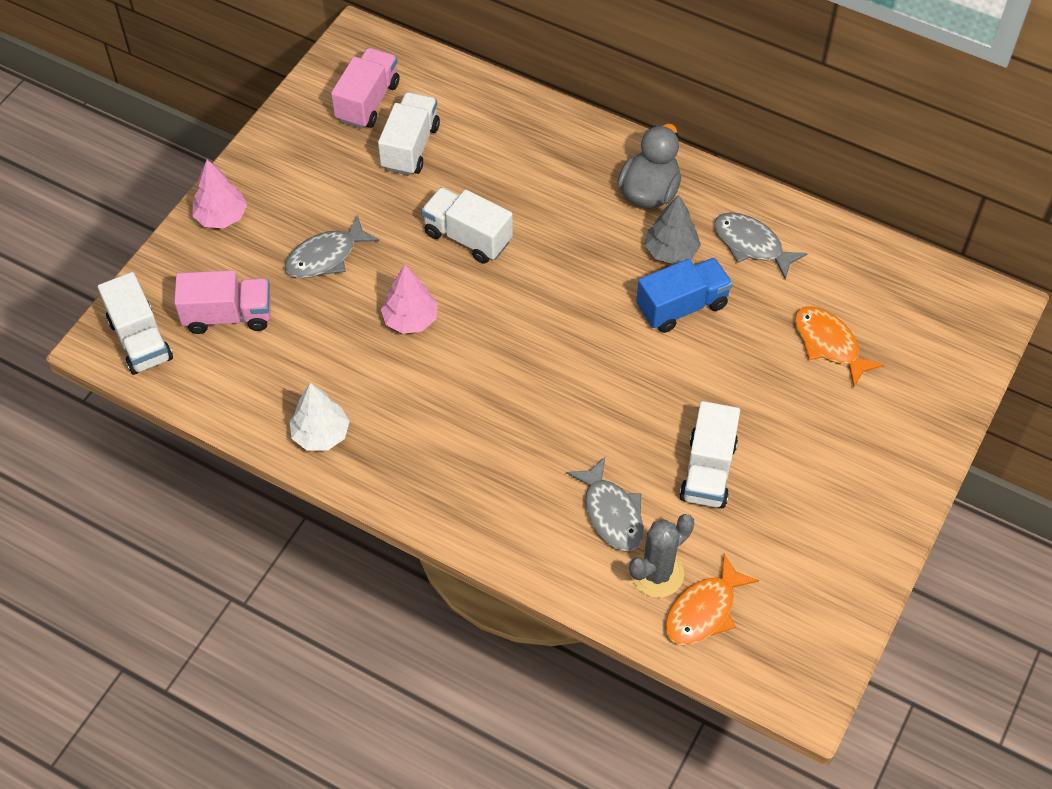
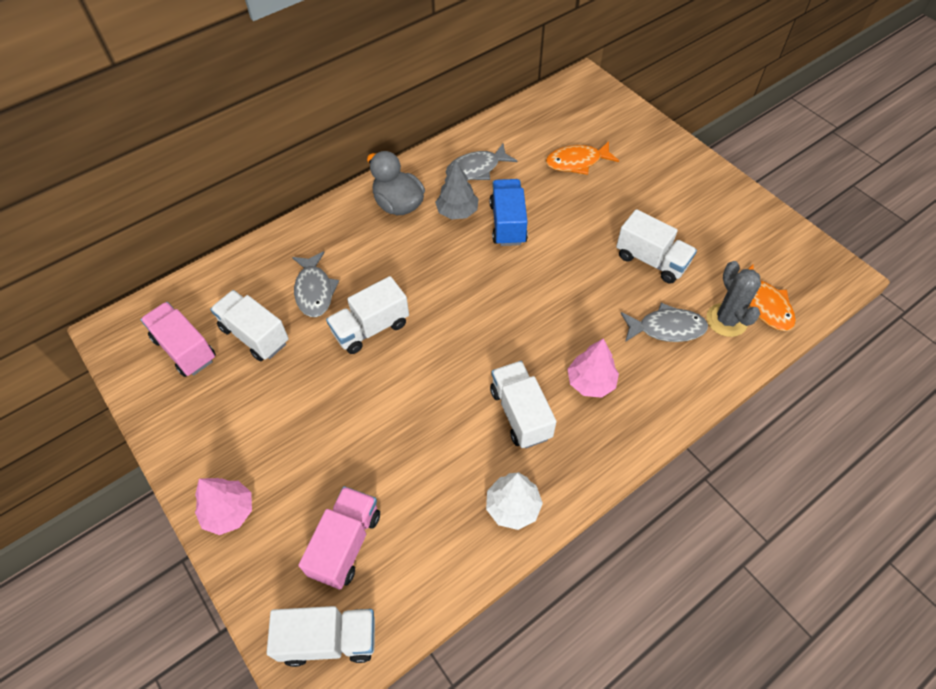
camera: 65 degrees left, 0 degrees up
(326, 257) = (328, 438): grey fish -> grey fish (314, 291)
(410, 319) = (429, 396): pink tree -> pink tree (591, 382)
(428, 406) = (520, 413): none -> white truck

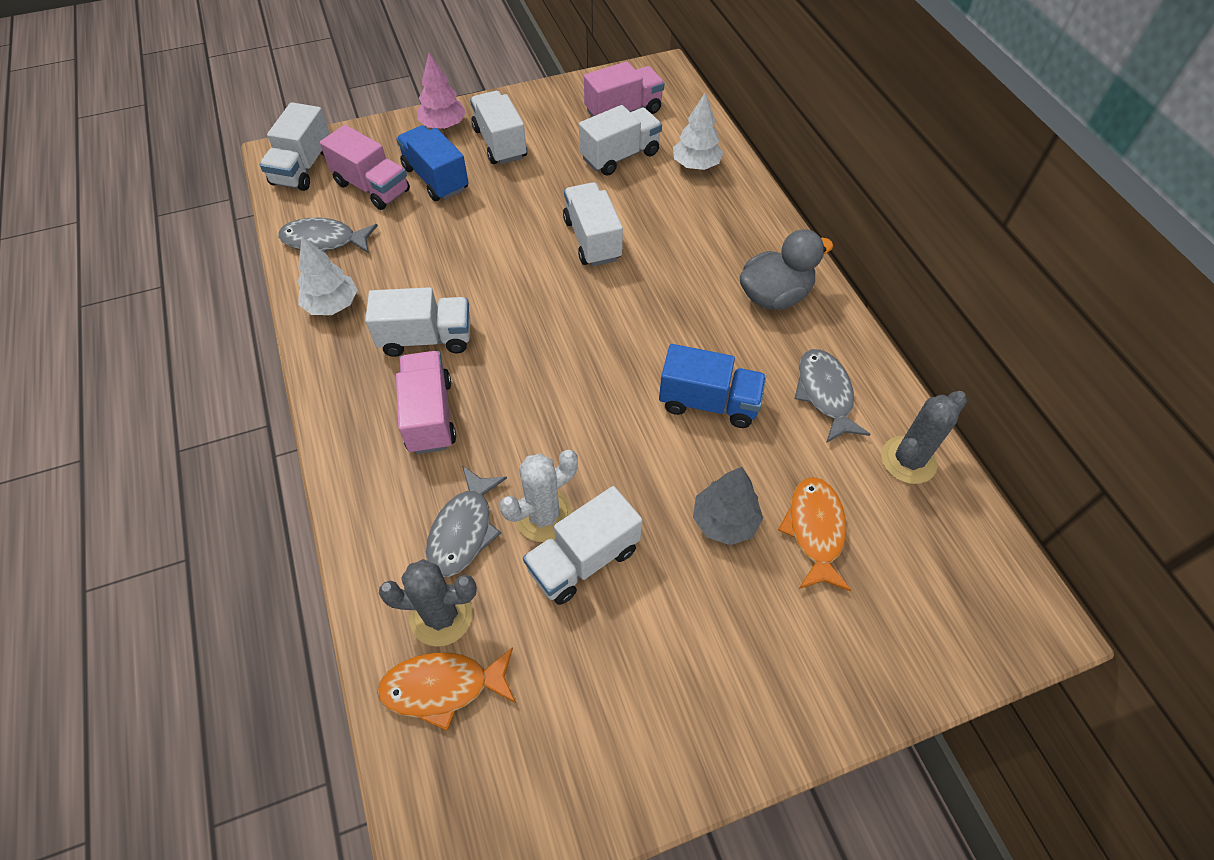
camera: 105 degrees right, 0 degrees up
(252, 444) = (500, 143): none -> white truck
(257, 277) = (696, 165): none -> white tree
(314, 291) = (661, 204): grey fish -> grey fish (324, 241)
(319, 485) = (436, 178): none -> blue truck
(457, 212) = (745, 352): grey tree -> grey tree (724, 521)
(510, 129) = (908, 460): none -> grey cactus
(591, 382) = (429, 415): pink tree -> pink truck
(634, 288) = (544, 516): none -> white cactus

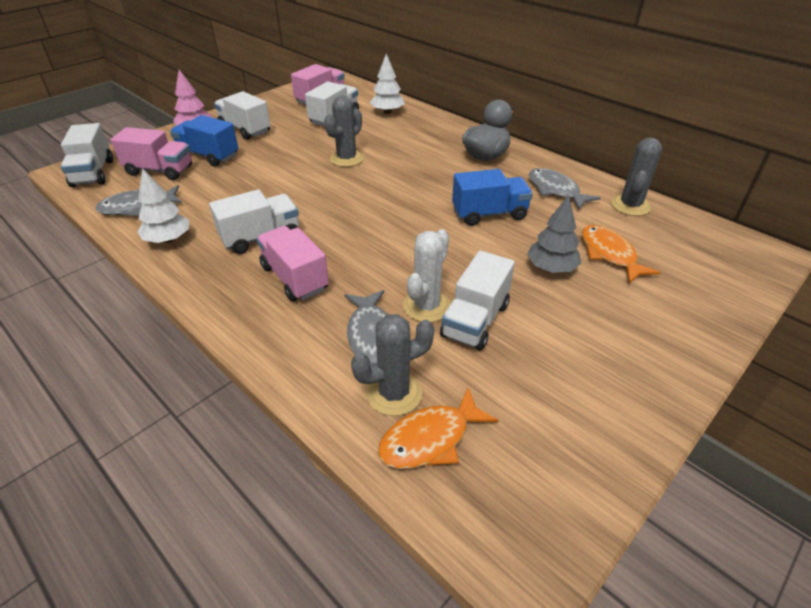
camera: 25 degrees left, 15 degrees down
(592, 239) = (346, 159): white truck -> grey cactus

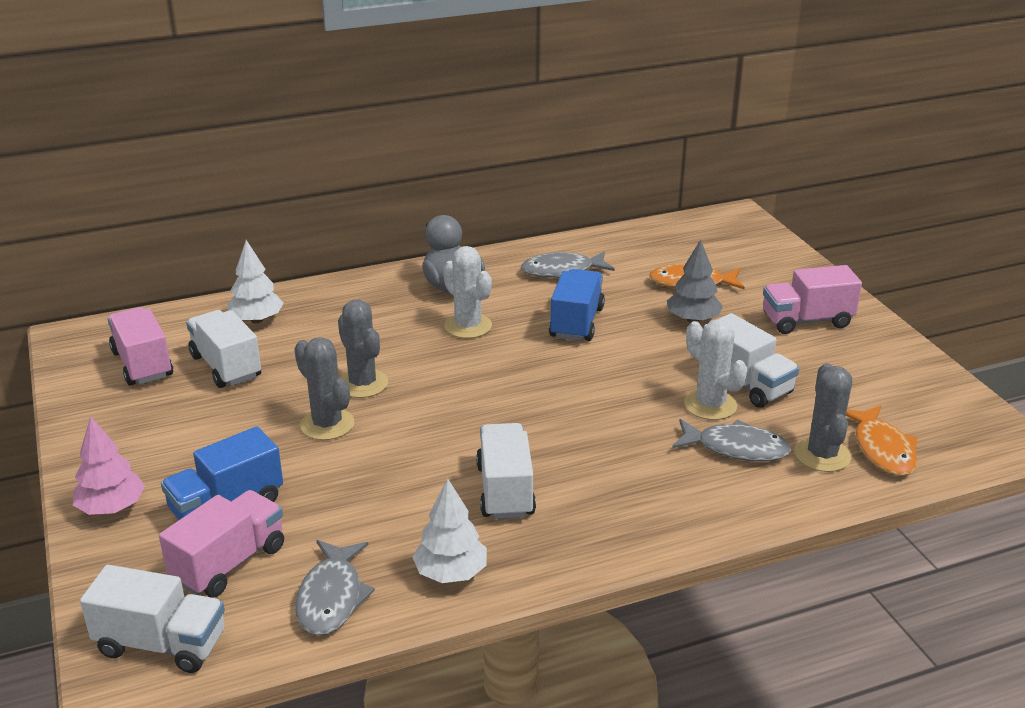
camera: 65 degrees left, 10 degrees down
(245, 129) = (170, 455): white truck -> none
(294, 278) = (610, 479): pink truck -> pink truck (806, 321)
(442, 174) = (468, 326): none -> white cactus
(630, 205) = (621, 244): grey cactus -> grey cactus (327, 424)

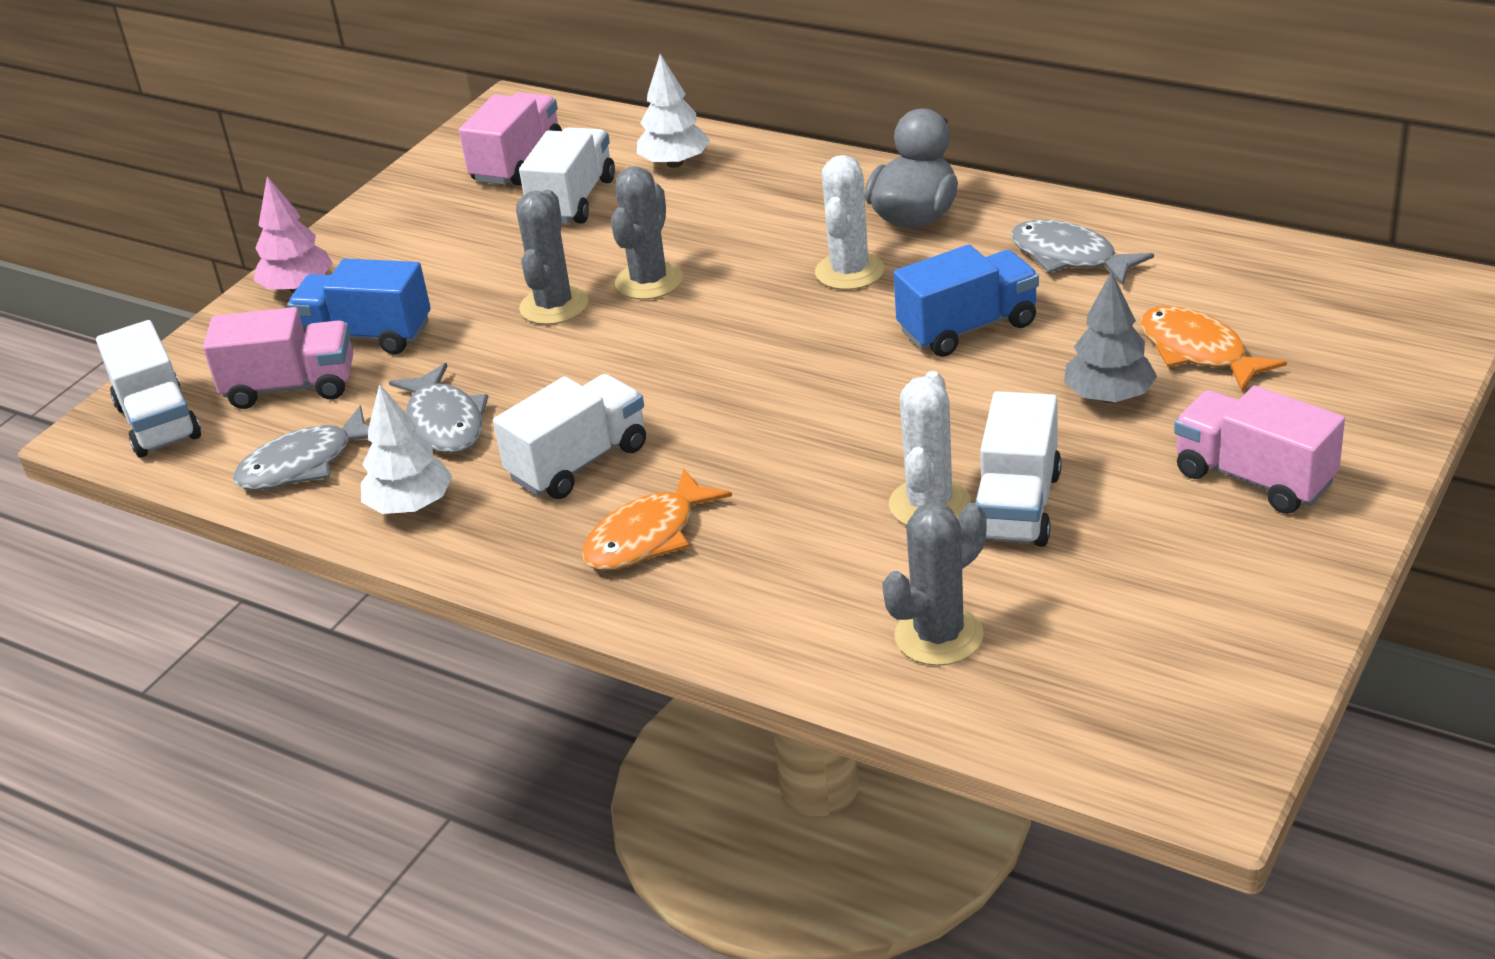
camera: 55 degrees right, 5 degrees up
(736, 448) = (863, 567): grey fish -> grey fish (445, 422)
(882, 450) = (1019, 678): orange fish -> orange fish (647, 536)

